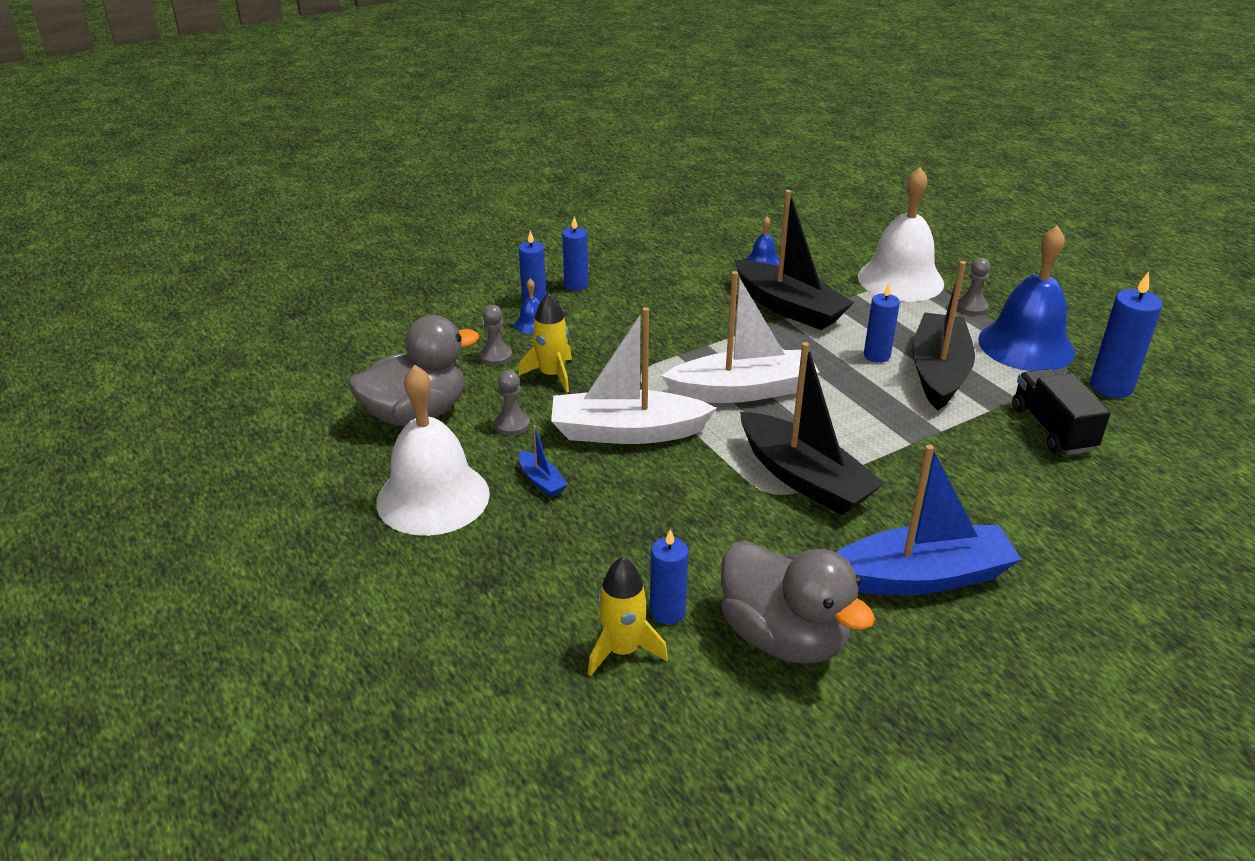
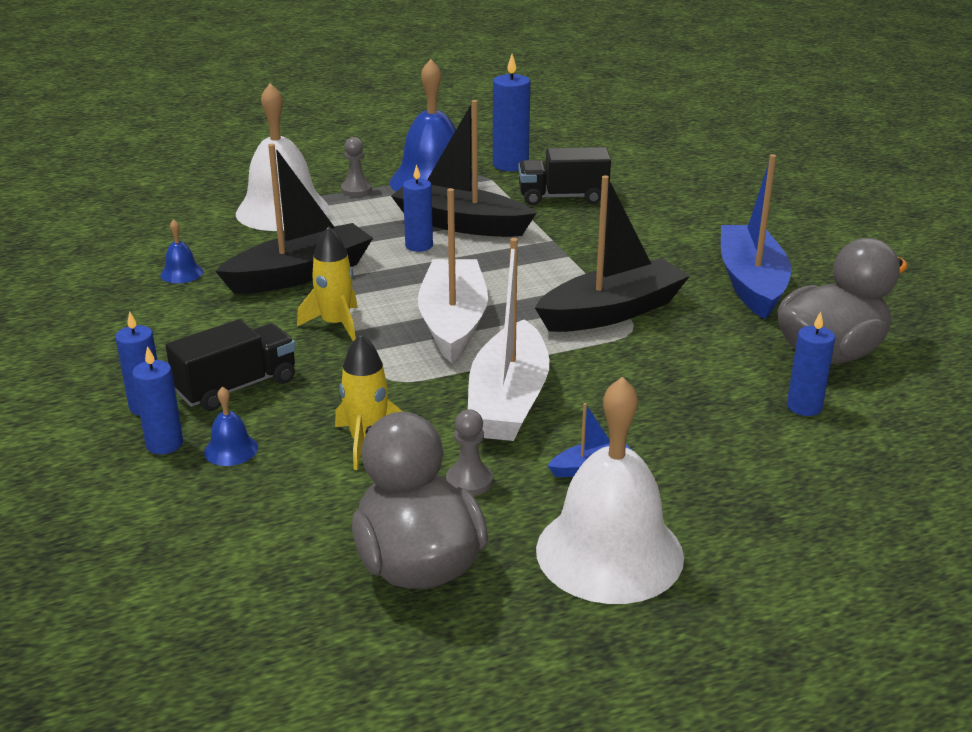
camera: 80 degrees left, 5 degrees down
(496, 356) = (299, 486): grey pawn -> none
(609, 312) = (237, 387): none -> black truck
(622, 650) = (859, 436): yellow rocket -> yellow rocket (336, 324)

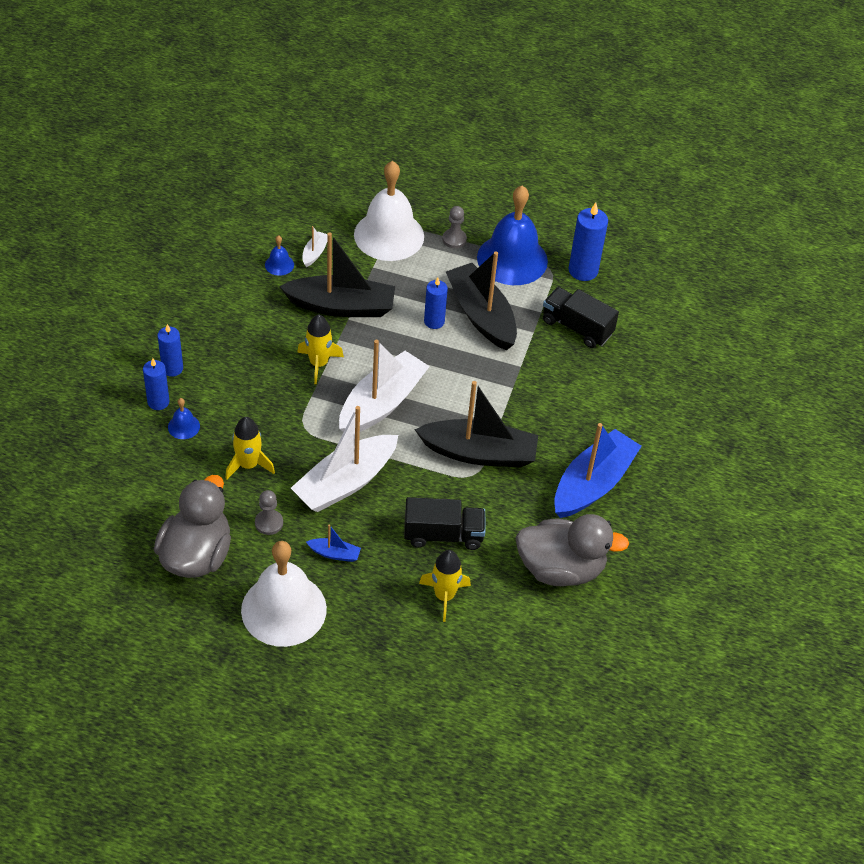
camera: 35 degrees right, 20 degrees up
(214, 250) = (315, 253): none -> white boat
(237, 387) = (225, 382): black truck -> black truck (443, 535)
(763, 435) = (444, 596): none -> yellow rocket
(804, 407) = (492, 593): blue candle -> none

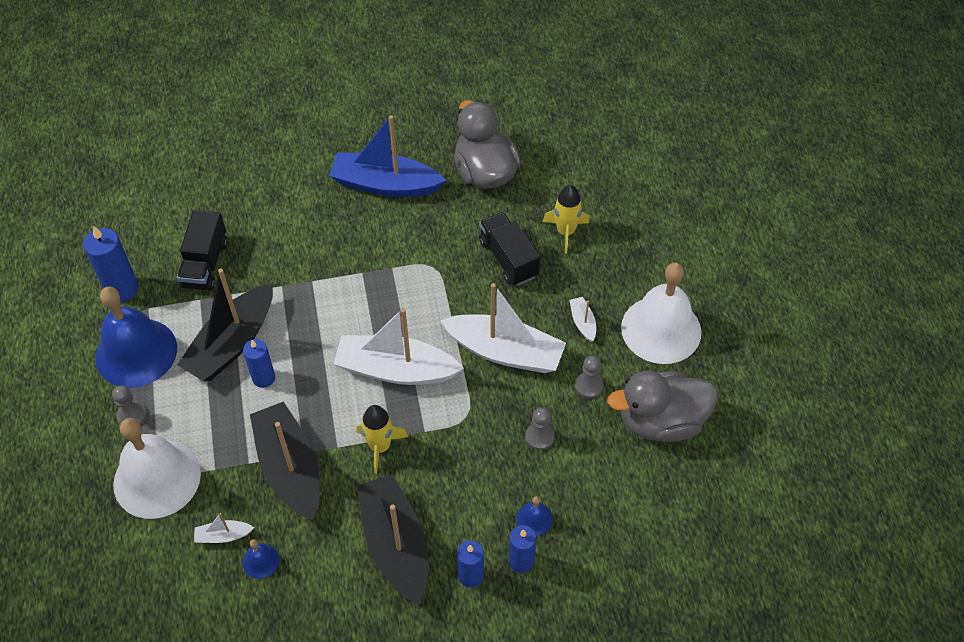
camera: 115 degrees left, 5 degrees up
(248, 465) = (539, 437): yellow rocket -> grey pawn
(334, 554) = (582, 322): blue boat -> white boat
(479, 453) = (405, 272): black boat -> black boat (395, 544)

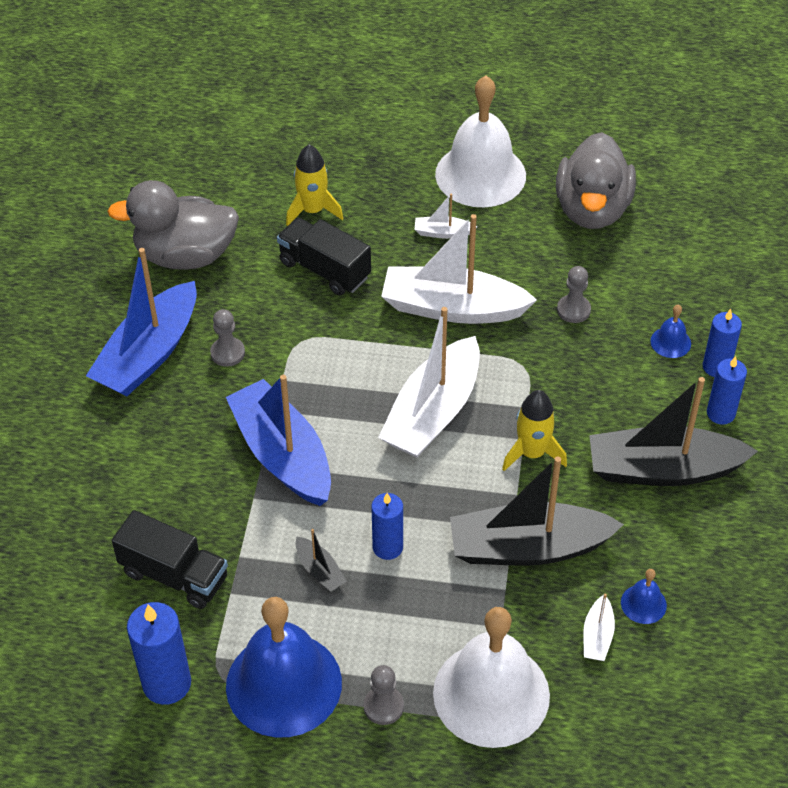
camera: 70 degrees left, 5 degrees down
(232, 343) = (320, 570): black boat -> black boat, size x0.43
(324, 290) = (282, 455): none -> blue boat
(505, 352) = (452, 308): white boat -> white boat turned 120 degrees counterclockwise
(508, 258) = (324, 270): black truck -> black truck turned 45 degrees clockwise
(588, 386) = (526, 252): grey pawn -> grey pawn (227, 353)

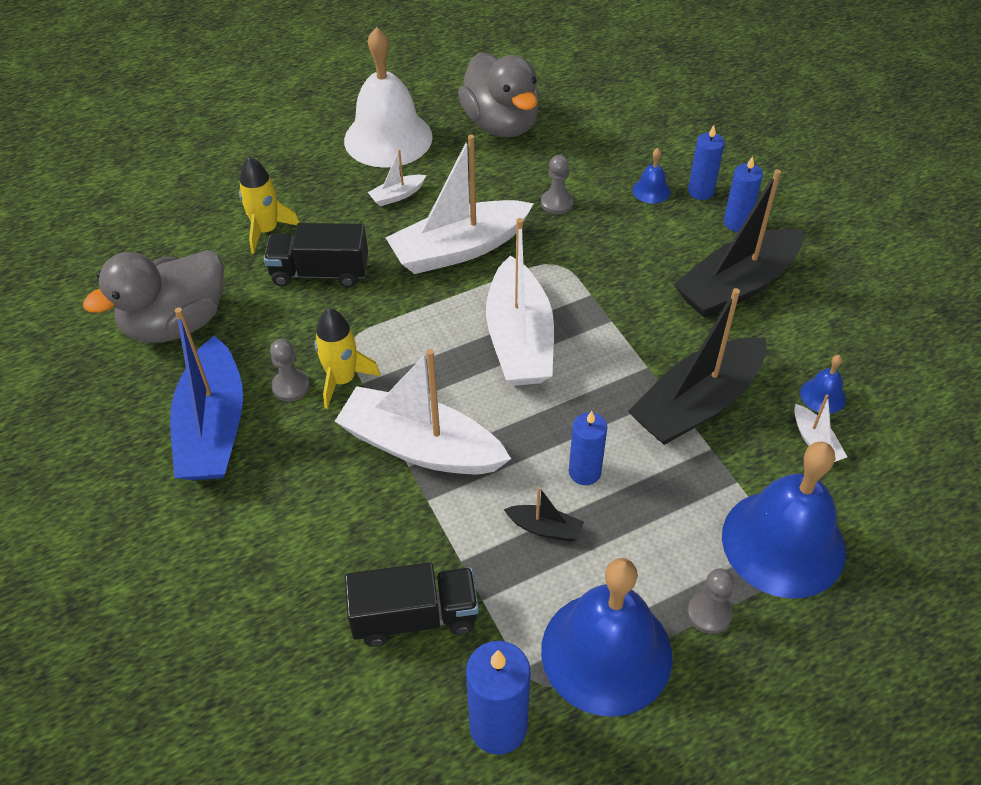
camera: 35 degrees left, 0 degrees up
(282, 455) = (420, 447): blue boat -> white boat
(491, 694) = (783, 543): white bell -> blue bell
(532, 453) = (628, 327): yellow rocket -> yellow rocket (342, 379)

